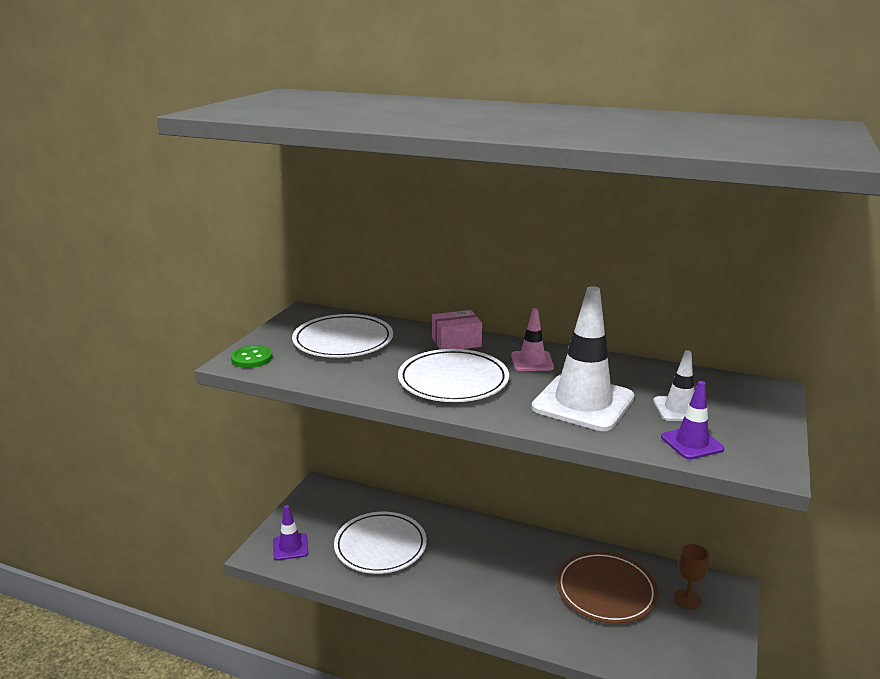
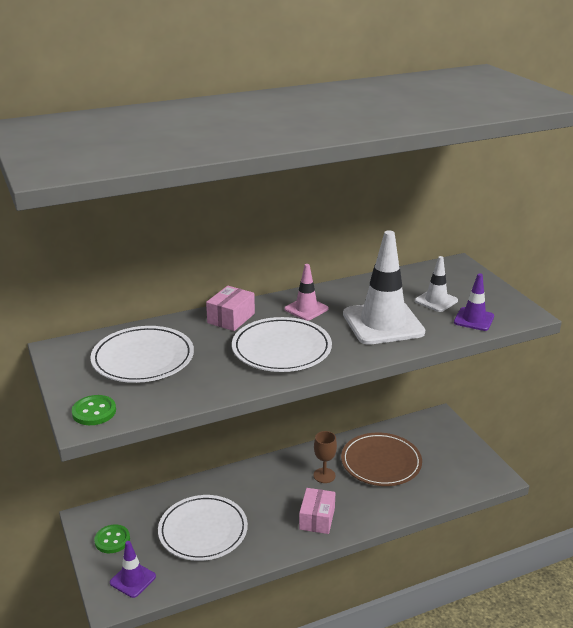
camera: 45 degrees left, 5 degrees up
(314, 511) = (112, 540): none -> green button
(479, 598) = (317, 519): none -> pink box
(687, 599) = (426, 438): brown goblet -> brown goblet (324, 475)

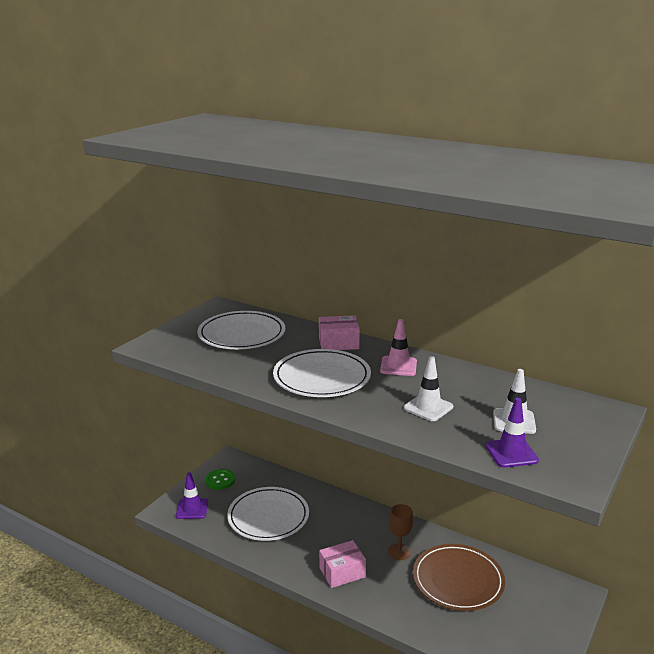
camera: 55 degrees right, 5 degrees down
(94, 412) = (160, 344): green button -> none
(383, 323) = (428, 407): white traffic cone -> white traffic cone, size x0.51

